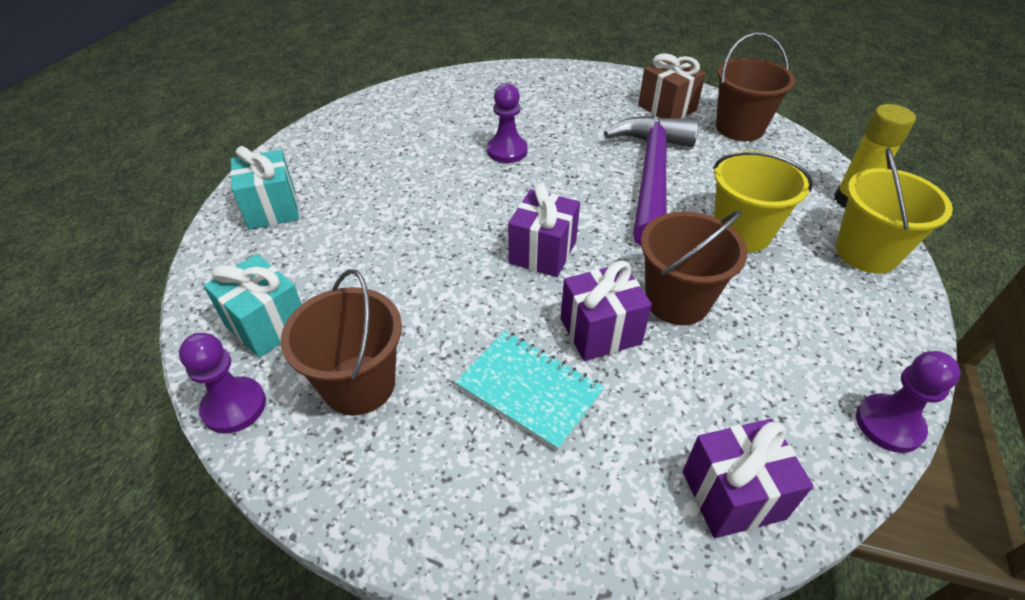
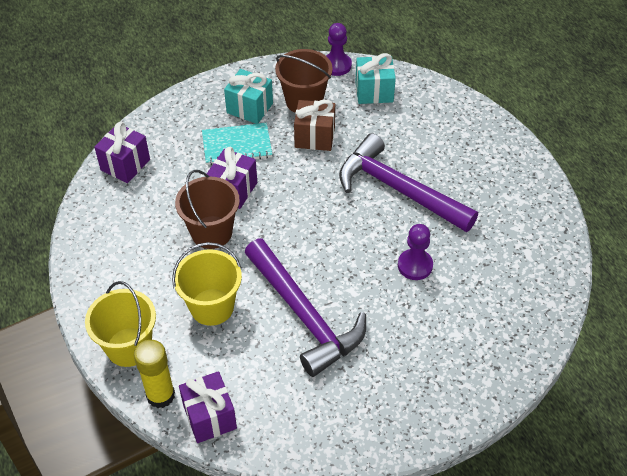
camera: 135 degrees right, 5 degrees up
(272, 209) = (469, 131): turquoise gift -> turquoise gift (249, 108)
(425, 208) = (398, 190): none -> purple hammer
(542, 252) = (305, 210): purple gift -> purple gift (210, 417)
(667, 108) = (364, 406): brown gift -> brown gift (314, 137)
(739, 128) = (290, 425): brown bucket -> none
(889, 424) = (75, 237): purple pawn -> none

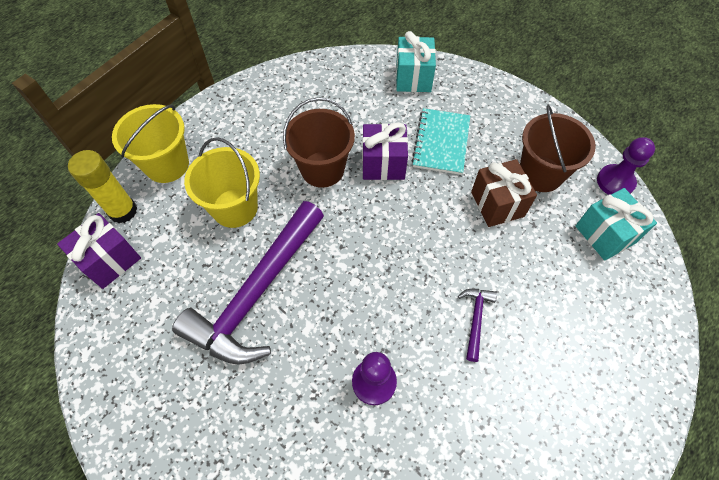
camera: 65 degrees right, 10 degrees up
(125, 165) = (365, 72): purple gift -> none
(237, 145) = (441, 142): turquoise notebook -> turquoise notebook turned 45 degrees clockwise
(249, 108) = (497, 132): turquoise gift -> turquoise gift (413, 78)
(398, 190) = (475, 319): purple hammer -> purple hammer, size x0.40

